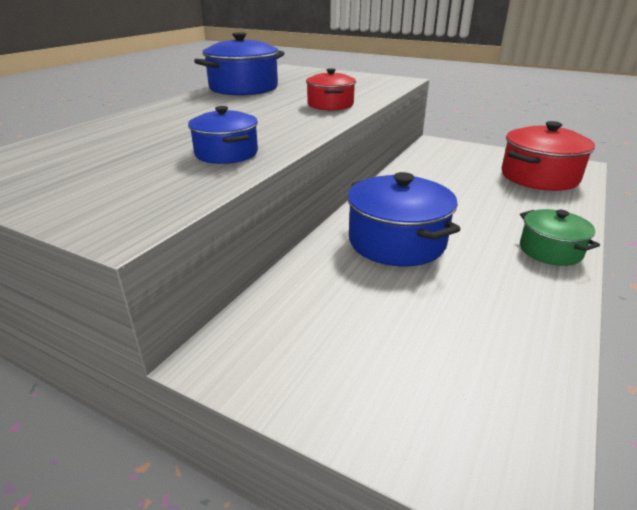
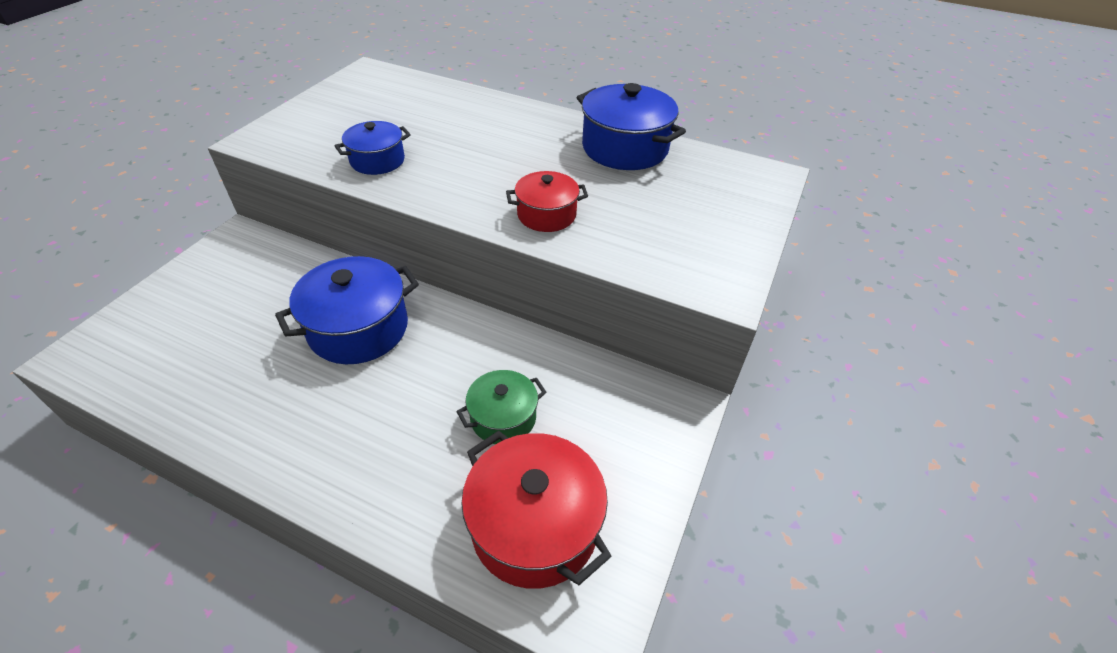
camera: 85 degrees right, 15 degrees up
(550, 250) = (307, 460): green pot -> green pot (503, 418)

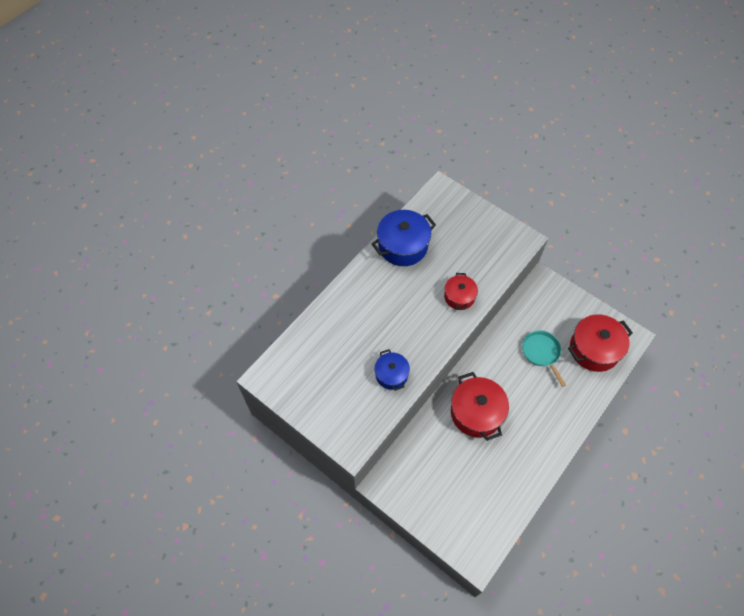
camera: 75 degrees left, 15 degrees up
(358, 328) = (476, 413): blue pot -> red pot
(503, 418) = (541, 352): green pot -> turquoise pan

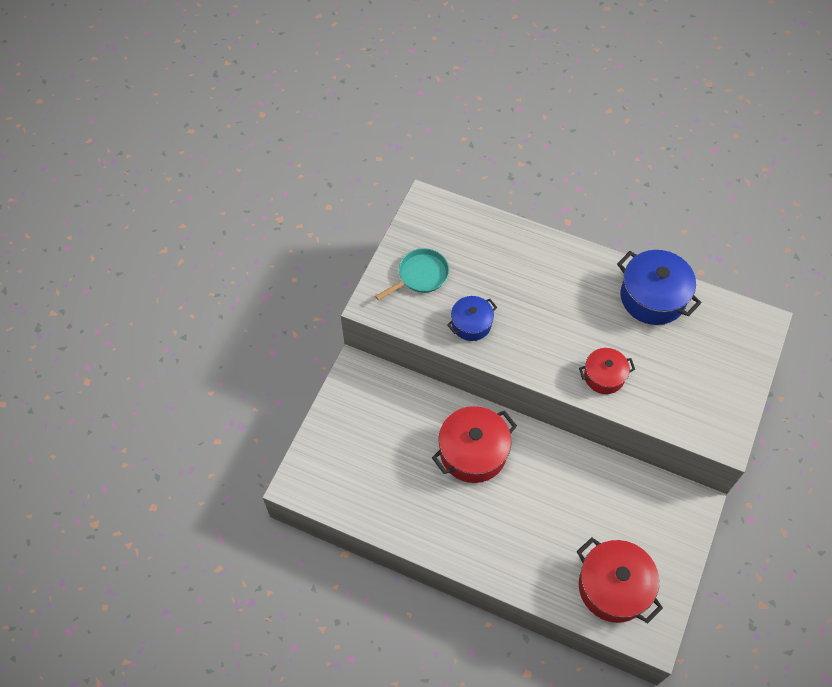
camera: 75 degrees right, 0 degrees up
(541, 352) = (583, 518): turquoise pan -> turquoise pan (420, 275)

